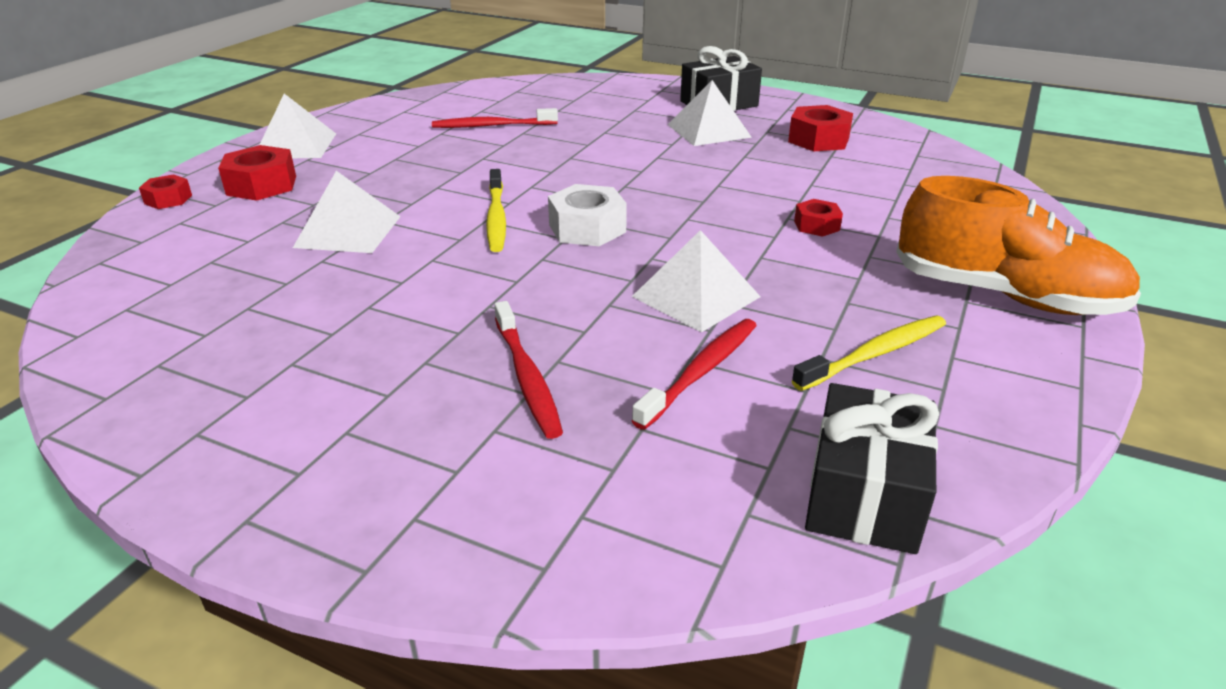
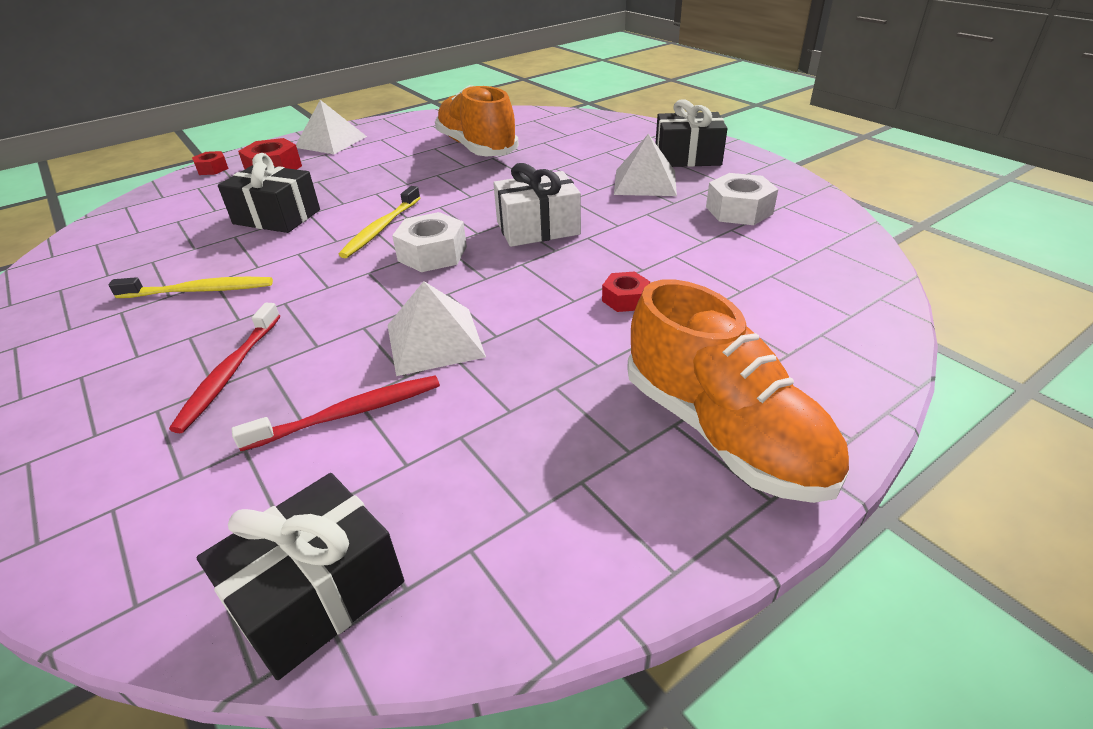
camera: 30 degrees right, 5 degrees up
(348, 231) = (277, 217): white pyramid -> black gift
(492, 126) = (477, 148): red toothbrush -> orange shoe
(661, 186) = (538, 228): none -> white gift
(818, 140) = (739, 210): red nut -> white nut
(875, 354) = (511, 450): yellow toothbrush -> yellow toothbrush (200, 291)

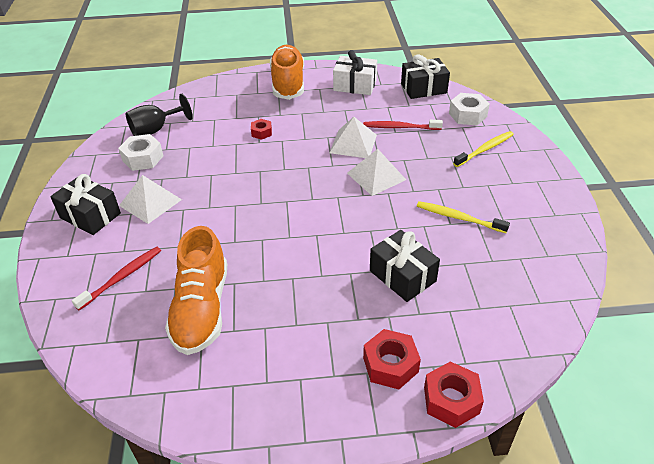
camera: 150 degrees left, 5 degrees up
(212, 169) = (451, 400): red nut -> red nut, size x1.68
(229, 373) = (444, 160): red toothbrush -> red toothbrush (122, 277)
(331, 142) = (317, 404): white pyramid -> white pyramid (376, 176)
(381, 229) = (338, 229): yellow toothbrush -> yellow toothbrush (485, 149)
(432, 254) = (322, 194): white nut -> white nut (467, 115)
(538, 228) = (252, 190): white gift -> white gift (355, 85)
(797, 244) = (155, 130): none -> black goblet

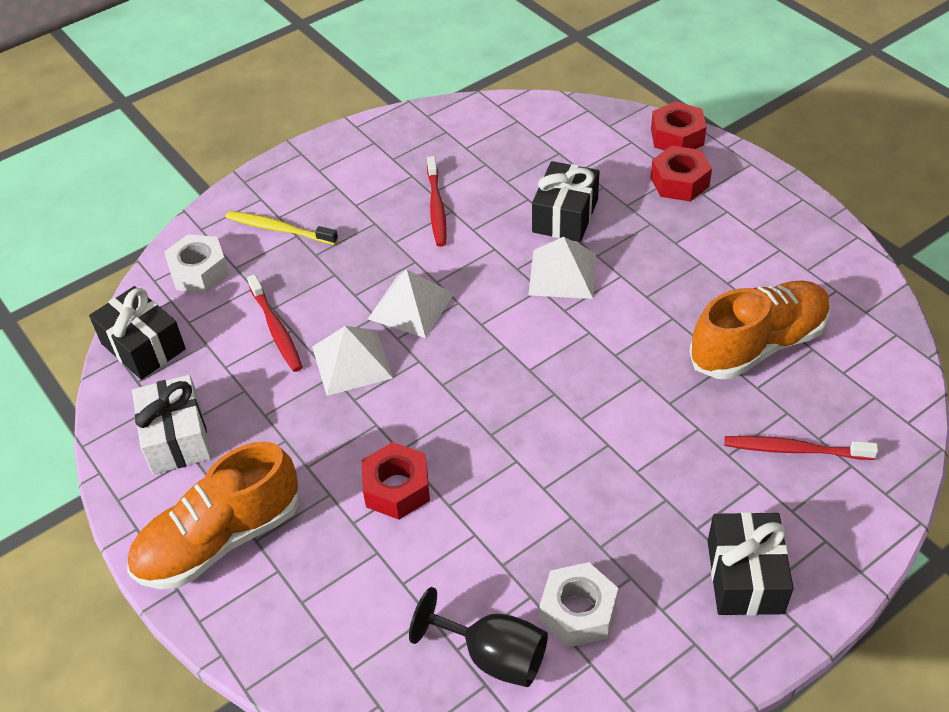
camera: 120 degrees left, 5 degrees up
(150, 202) = (657, 520): white pyramid -> white pyramid (562, 273)
(261, 132) = (397, 488): red nut -> red nut, size x1.68
(458, 218) = (436, 208): yellow toothbrush -> red toothbrush

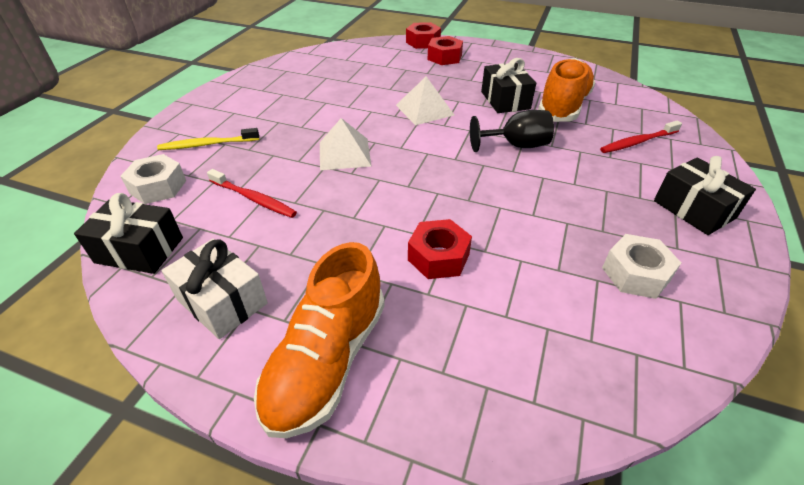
camera: 35 degrees left, 5 degrees down
(352, 362) = (331, 197): white pyramid -> none
(436, 208) = (314, 103): red toothbrush -> none
(493, 656) = (619, 331): black goblet -> black goblet (516, 145)
(565, 216) = (398, 86): black gift -> black gift (505, 100)

